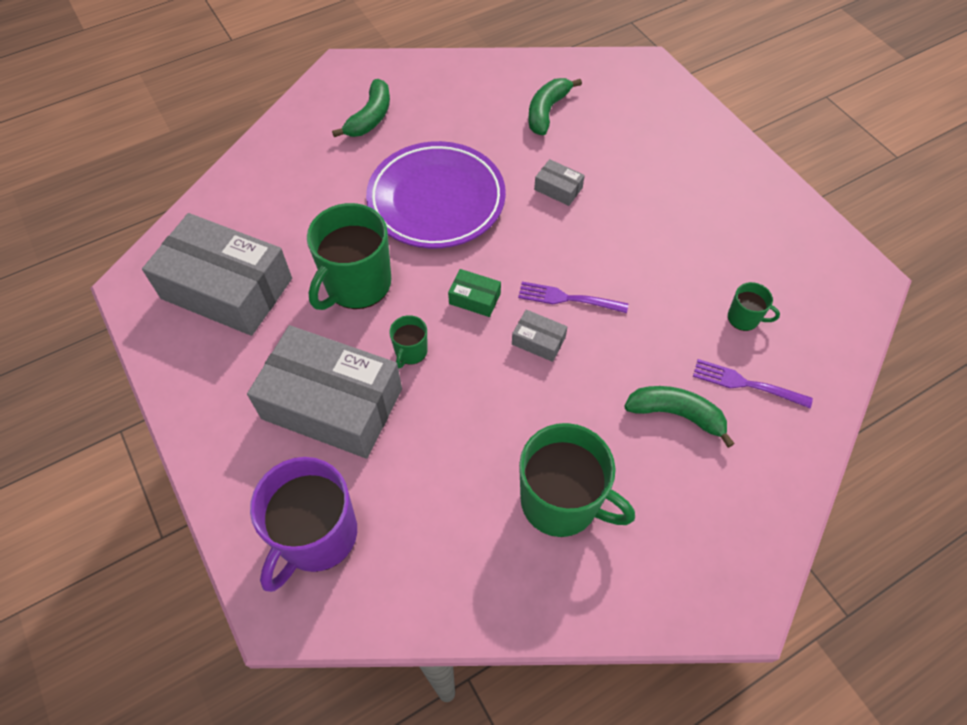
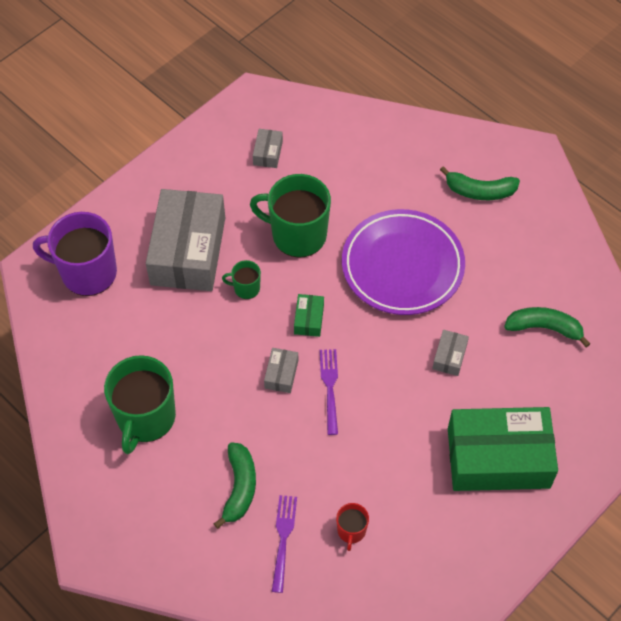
camera: 75 degrees right, 0 degrees up
(227, 288) = (268, 153): grey box -> grey box, size x0.41
(680, 180) = (498, 458): none -> green box
(744, 318) = (351, 531): green mug -> red mug

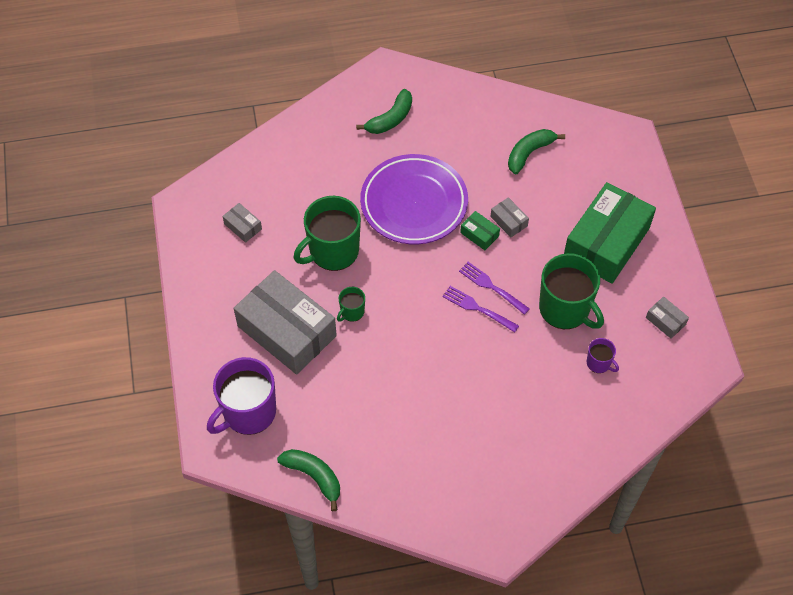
camera: 55 degrees left, 0 degrees up
(145, 418) = (411, 443): green mug -> green mug (565, 309)
(239, 487) = (515, 414): green banana -> green banana (314, 476)
(281, 374) = (443, 332): grey box -> grey box (665, 321)
(283, 539) = (576, 409): purple fork -> purple fork (492, 287)
(309, 319) = (411, 287): green box -> green box (479, 234)
(351, 531) = (599, 363): red mug -> purple mug

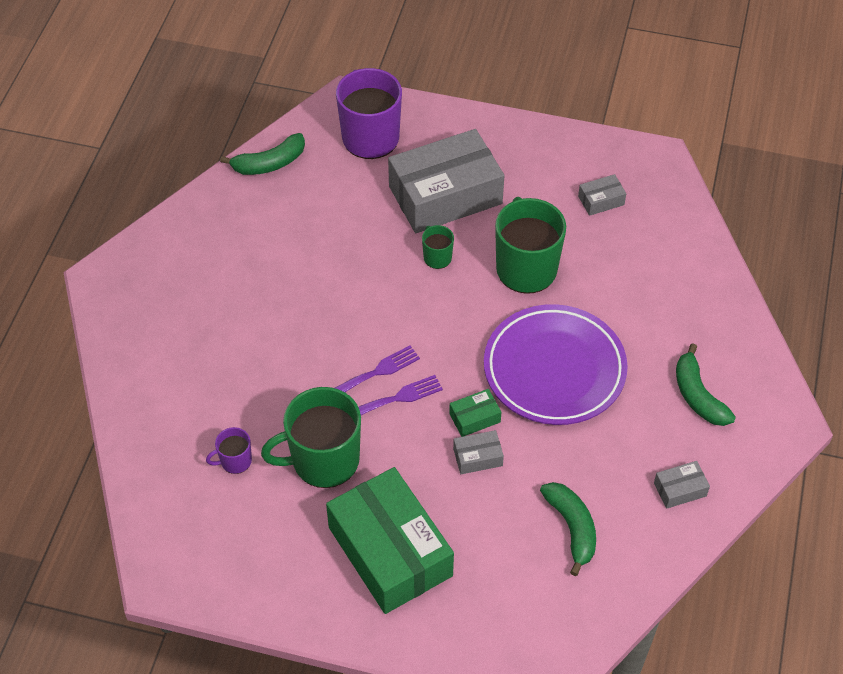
camera: 115 degrees right, 5 degrees down
(665, 321) = (244, 560): grey box -> grey box (680, 489)

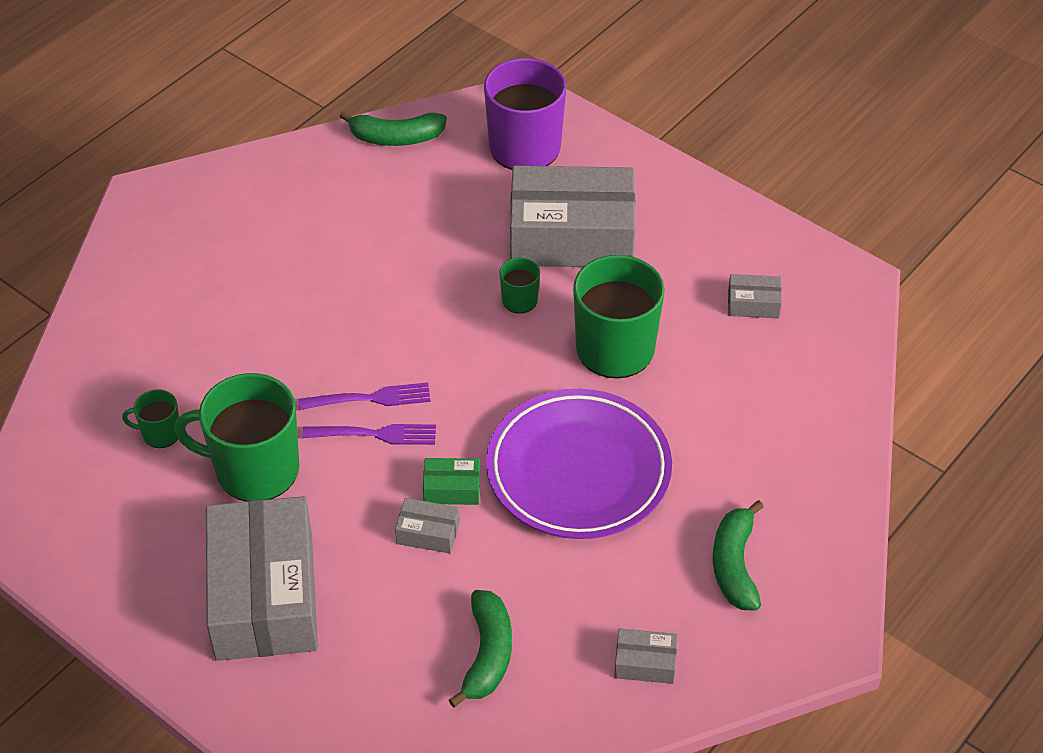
camera: 25 degrees right, 5 degrees down
(235, 461) = (160, 433): purple mug -> green mug
(390, 551) = (265, 595): green box -> grey box

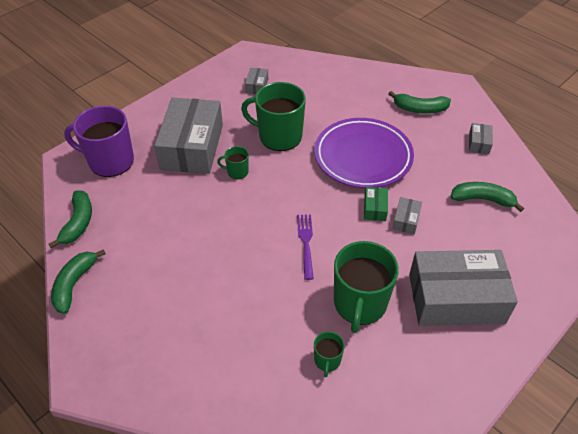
camera: 85 degrees left, 0 degrees up
(288, 157) = (74, 284): none -> green banana
(374, 434) = (334, 242): purple fork -> none

